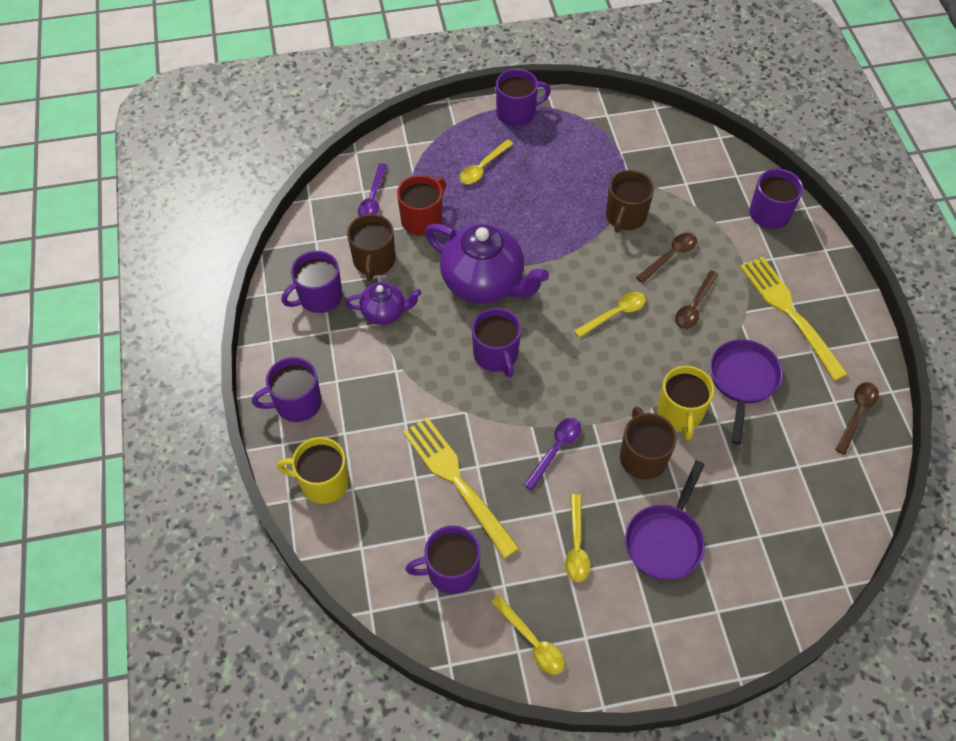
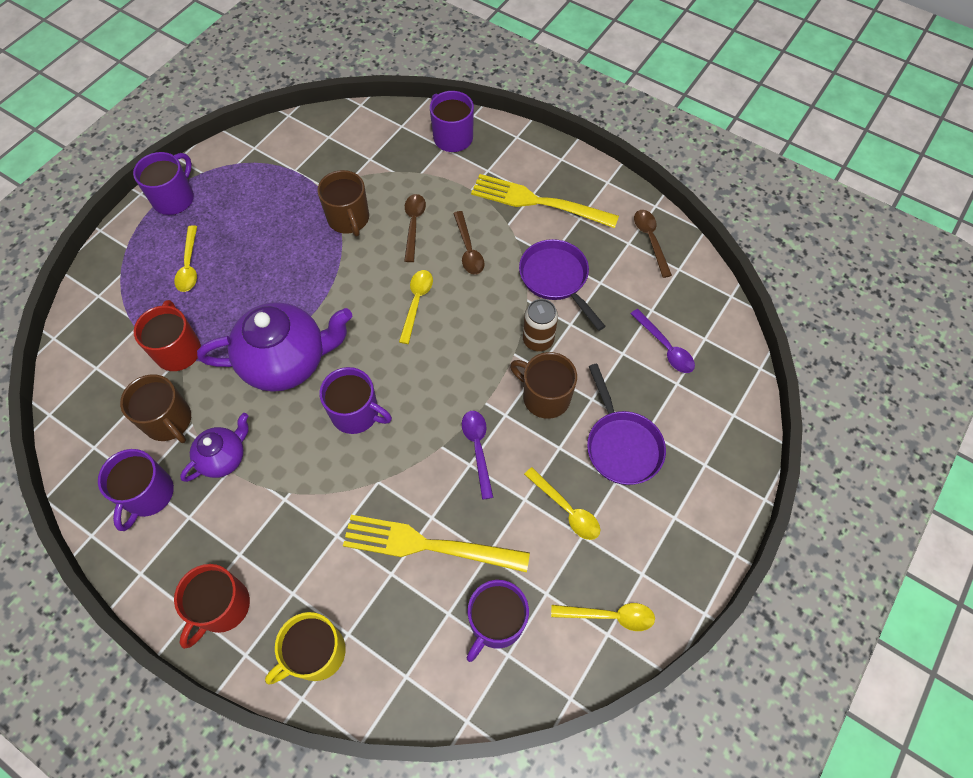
camera: 45 degrees left, 5 degrees up
(296, 403) = (222, 607): purple mug -> red mug
(373, 198) = (112, 366): purple spoon -> purple spoon (665, 347)
(680, 413) = (538, 340): yellow mug -> brown can

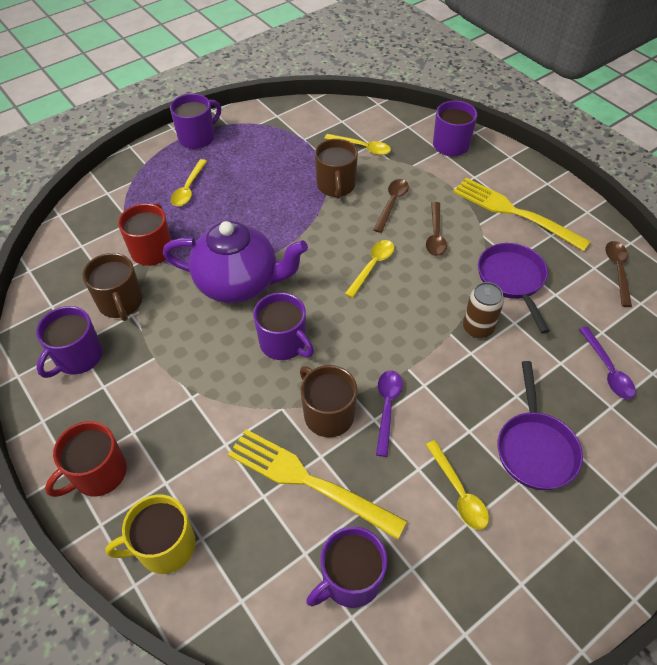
camera: 20 degrees right, 10 degrees down
(224, 457) = (153, 346): purple teapot -> none
(544, 396) = (469, 380): brown mug -> brown mug (327, 414)
(609, 616) = (473, 615): yellow spoon -> yellow spoon (362, 147)

